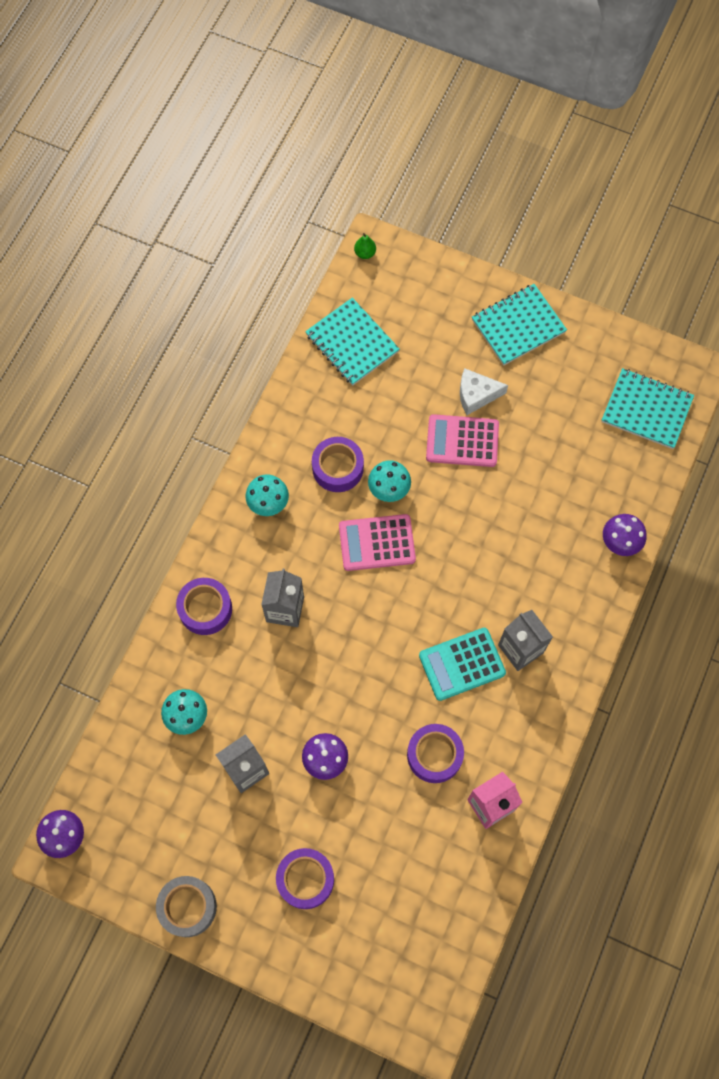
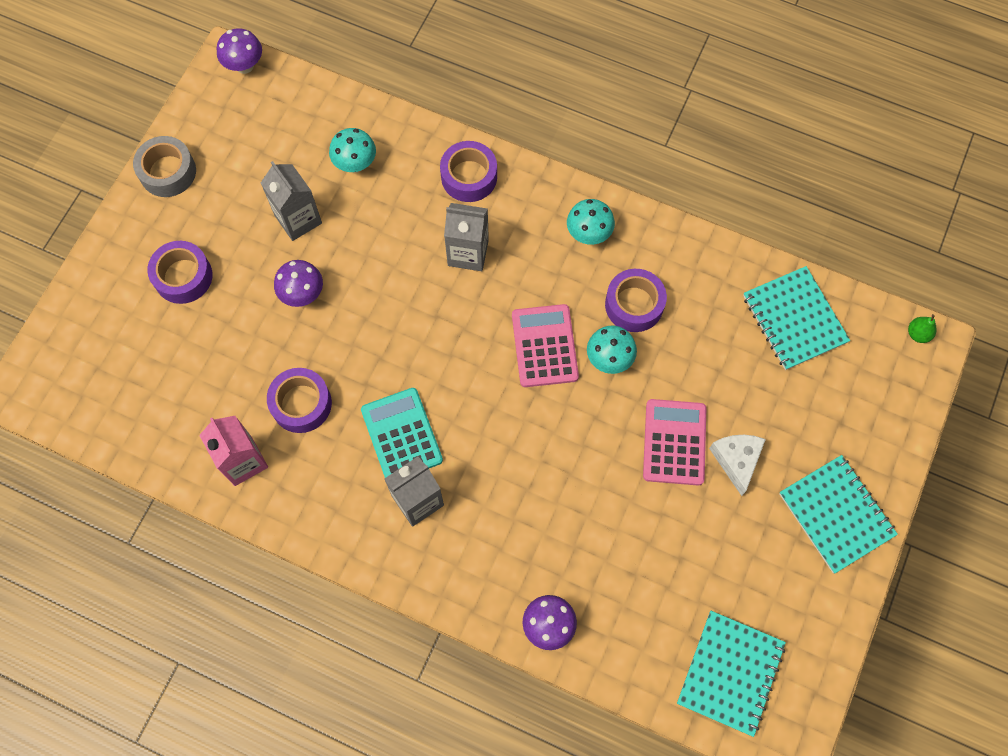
camera: 90 degrees right, 0 degrees up
(352, 343) = (794, 319): turquoise notebook -> turquoise notebook turned 75 degrees counterclockwise

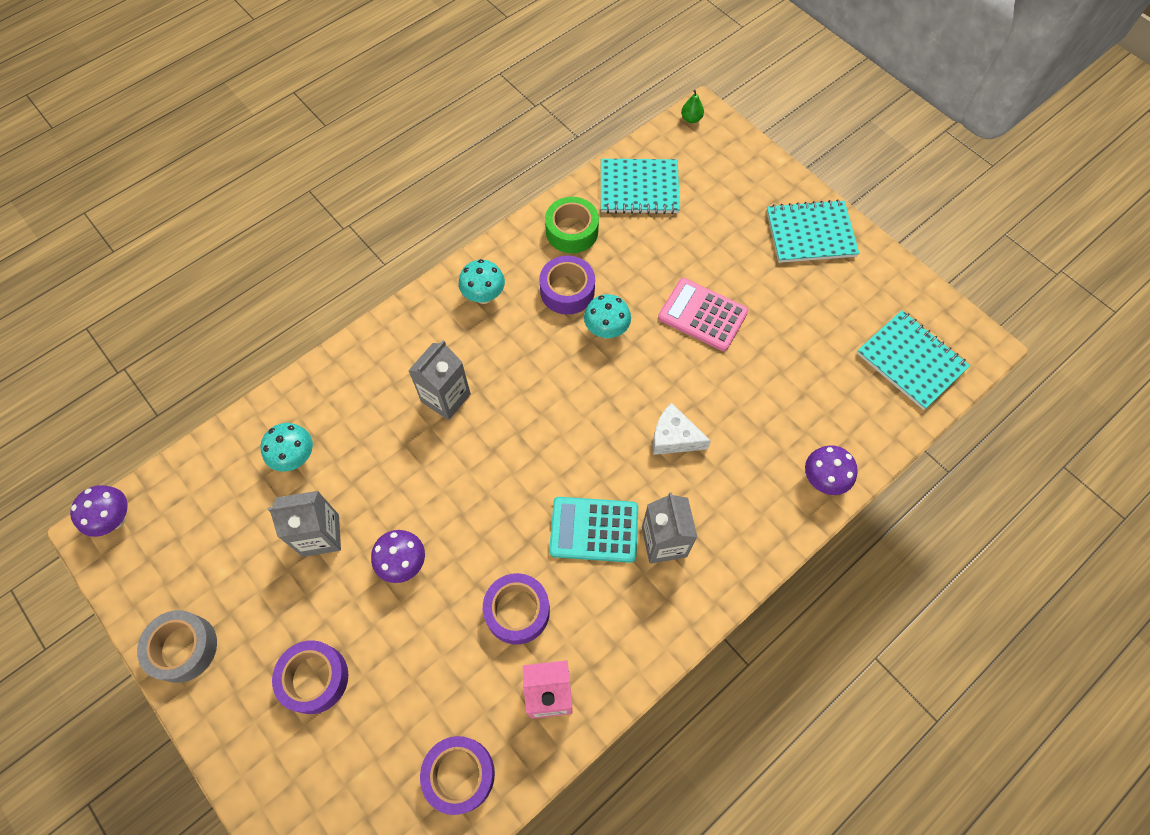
camera: 65 degrees left, 5 degrees down
(469, 177) = (371, 365): purple tape -> purple tape (459, 775)
(544, 346) = (569, 374): pink calculator -> none
(705, 278) = (572, 231): none -> green tape
(736, 460) = (738, 279): white cheese -> white cheese (674, 437)

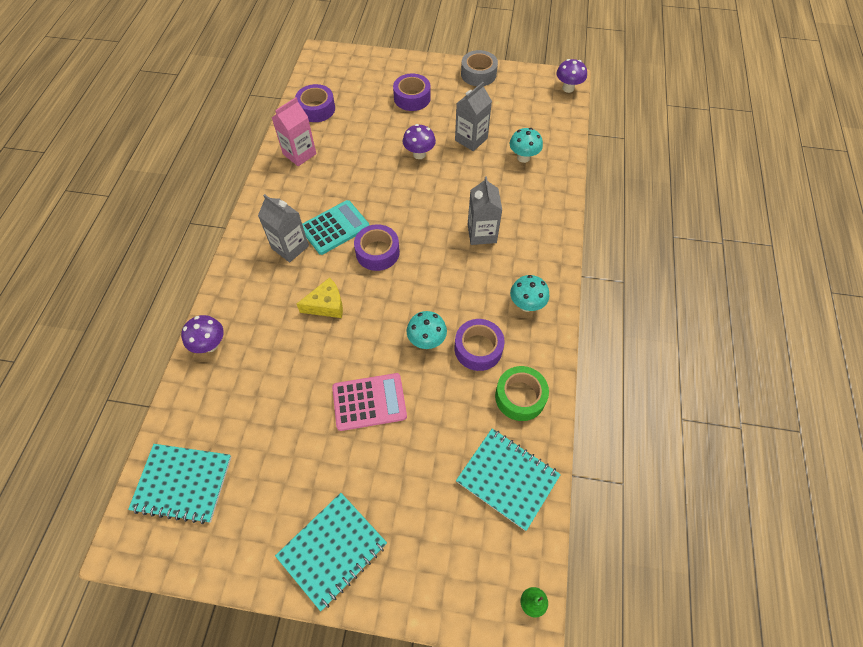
camera: 140 degrees right, 5 degrees down
(517, 611) = (344, 172): purple tape -> purple tape (377, 252)
(639, 188) = (507, 478): turquoise notebook -> turquoise notebook turned 75 degrees clockwise
(674, 437) = (326, 305): white cheese -> yellow cheese

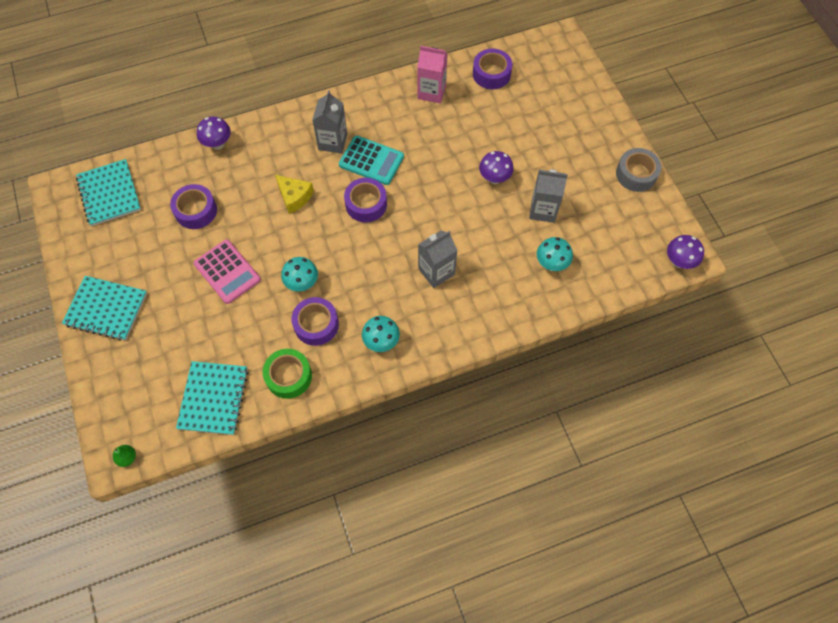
camera: 60 degrees right, 5 degrees up
(412, 98) = (560, 137): purple tape -> purple tape (196, 211)

